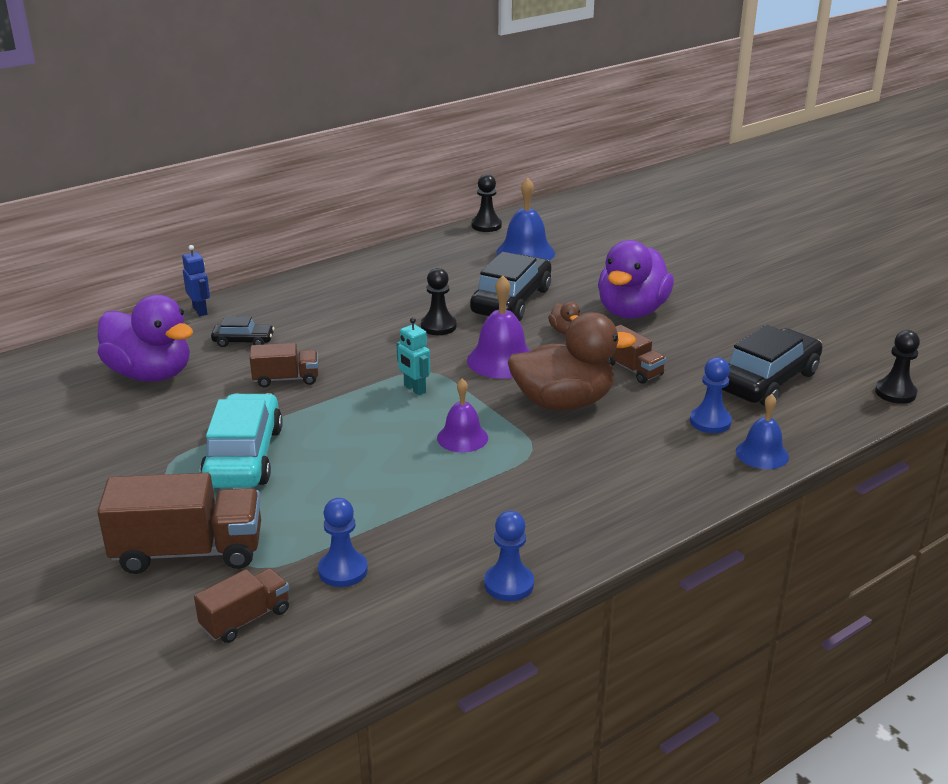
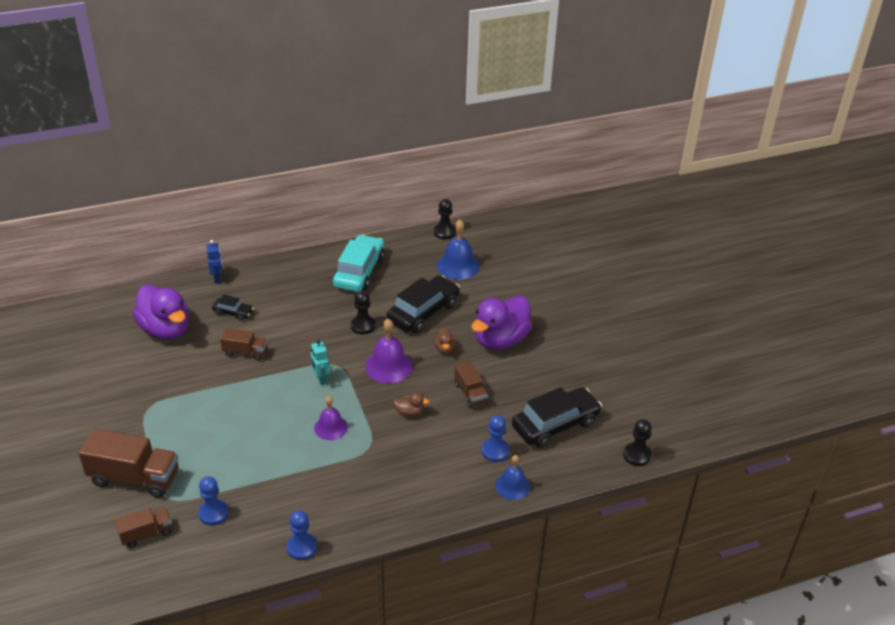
camera: 15 degrees right, 10 degrees up
(244, 456) = (194, 412): turquoise car -> turquoise car (359, 272)
(563, 402) = (409, 412): brown duck -> brown duck, size x0.42

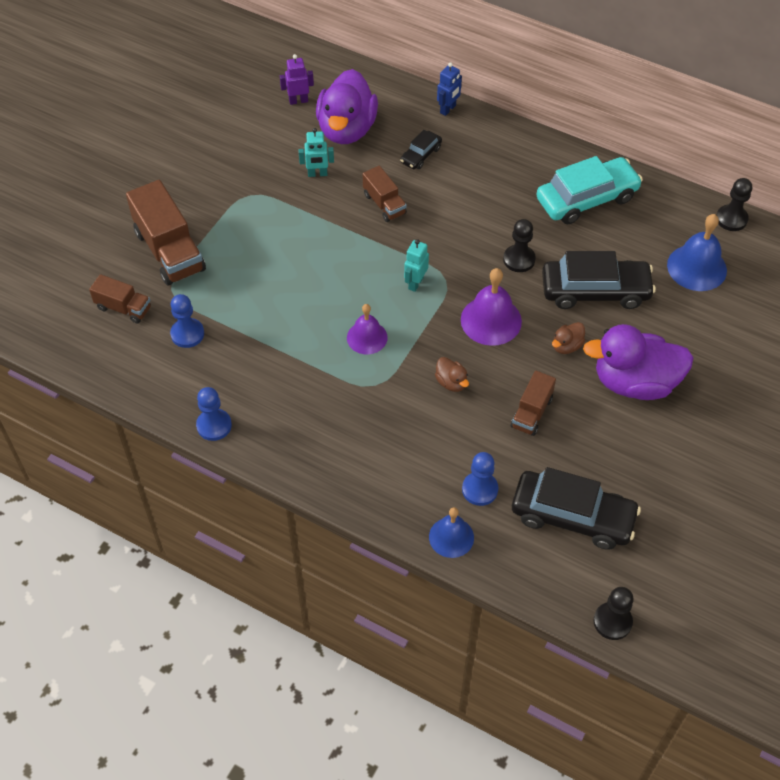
camera: 50 degrees right, 15 degrees up
(110, 335) = (298, 101): none -> purple robot
(179, 365) = (317, 174): none -> turquoise robot
(233, 312) = (421, 155): black car -> black car turned 60 degrees clockwise

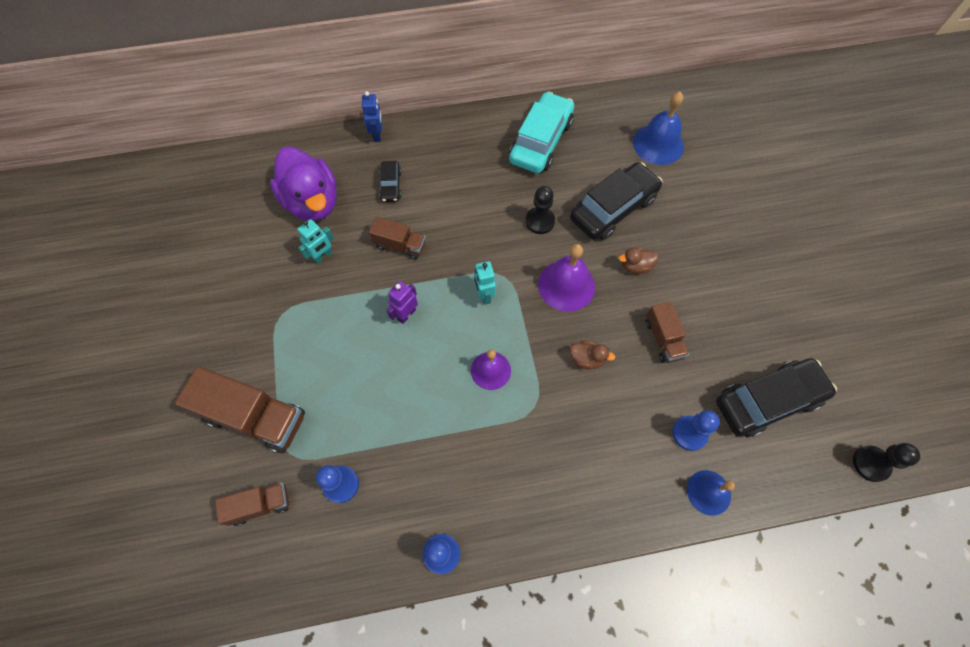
camera: 40 degrees left, 10 degrees up
(298, 101) = (250, 203): purple robot -> purple robot (406, 314)
(566, 346) = (635, 266): brown duck -> brown duck turned 75 degrees clockwise
(634, 382) = (704, 260): purple duck -> none
(731, 219) = (645, 94): black pawn -> none

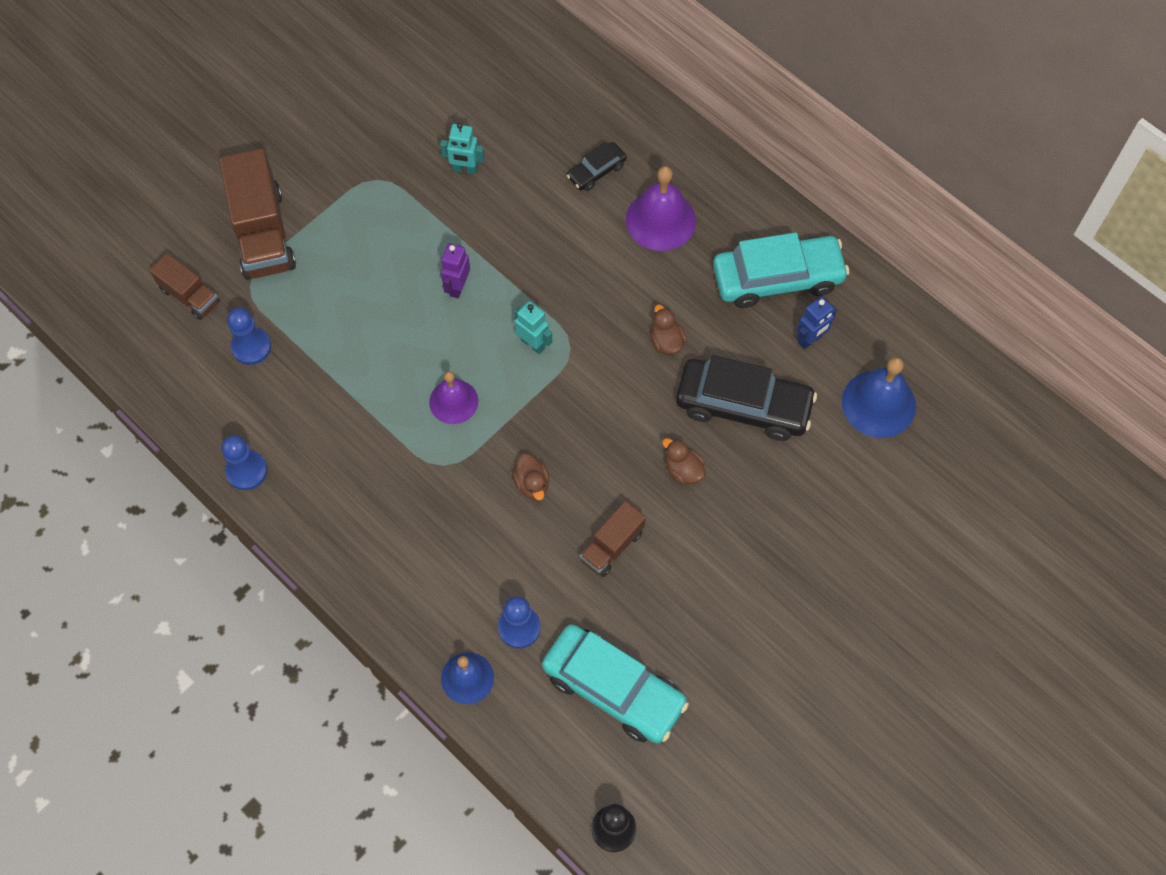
camera: 55 degrees right, 0 degrees up
(312, 202) = (519, 115): purple duck -> none
(377, 135) = (651, 114): blue robot -> blue robot (810, 339)
(400, 245) = (531, 228): brown truck -> none
(406, 314) = (457, 287): purple robot -> purple robot turned 75 degrees counterclockwise
(484, 295) = (533, 344): turquoise robot -> turquoise robot turned 90 degrees clockwise
(540, 221) = (666, 341): black pawn -> brown duck
(566, 285) = (605, 414): purple bell -> purple bell (660, 220)
(767, 401) = (613, 689): black car -> turquoise car

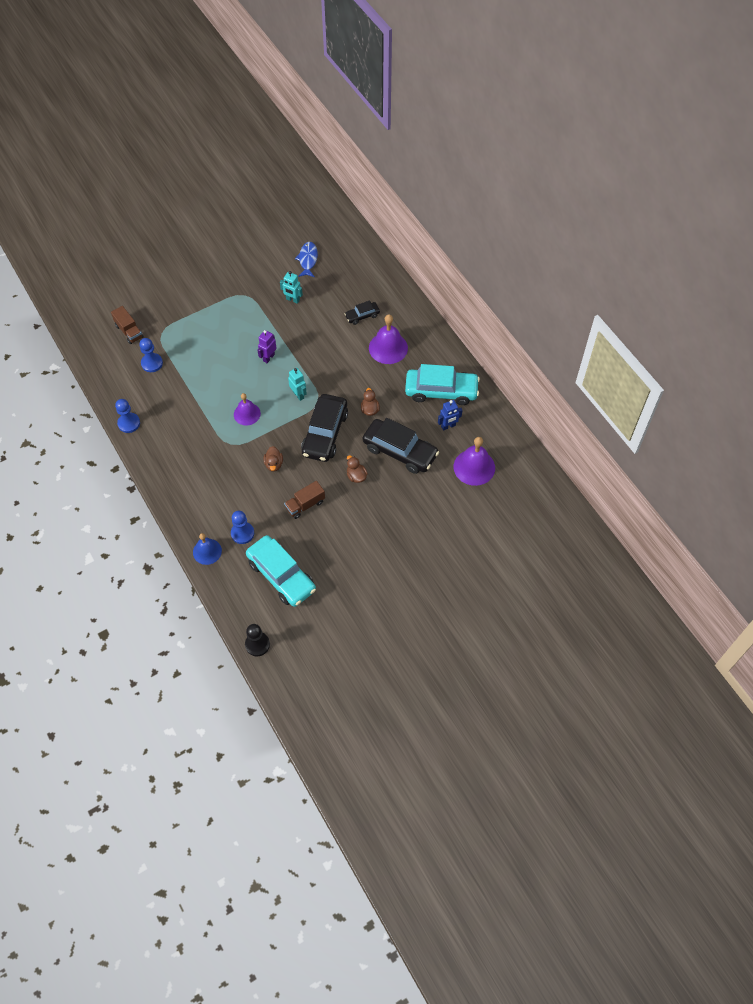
camera: 15 degrees right, 5 degrees down
(263, 233) = (176, 309): brown truck -> none
(467, 88) = (308, 260): none -> blue fish
(603, 404) = (325, 433): none -> black car
(878, 403) = (474, 467): blue bell -> purple bell

